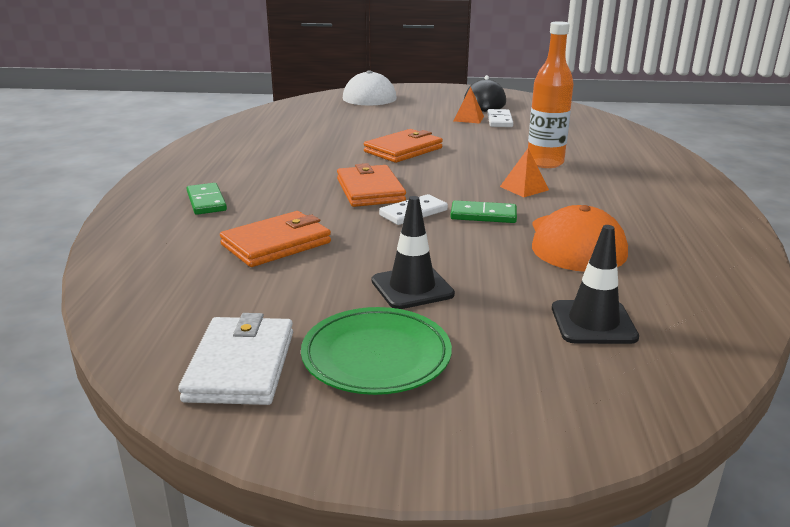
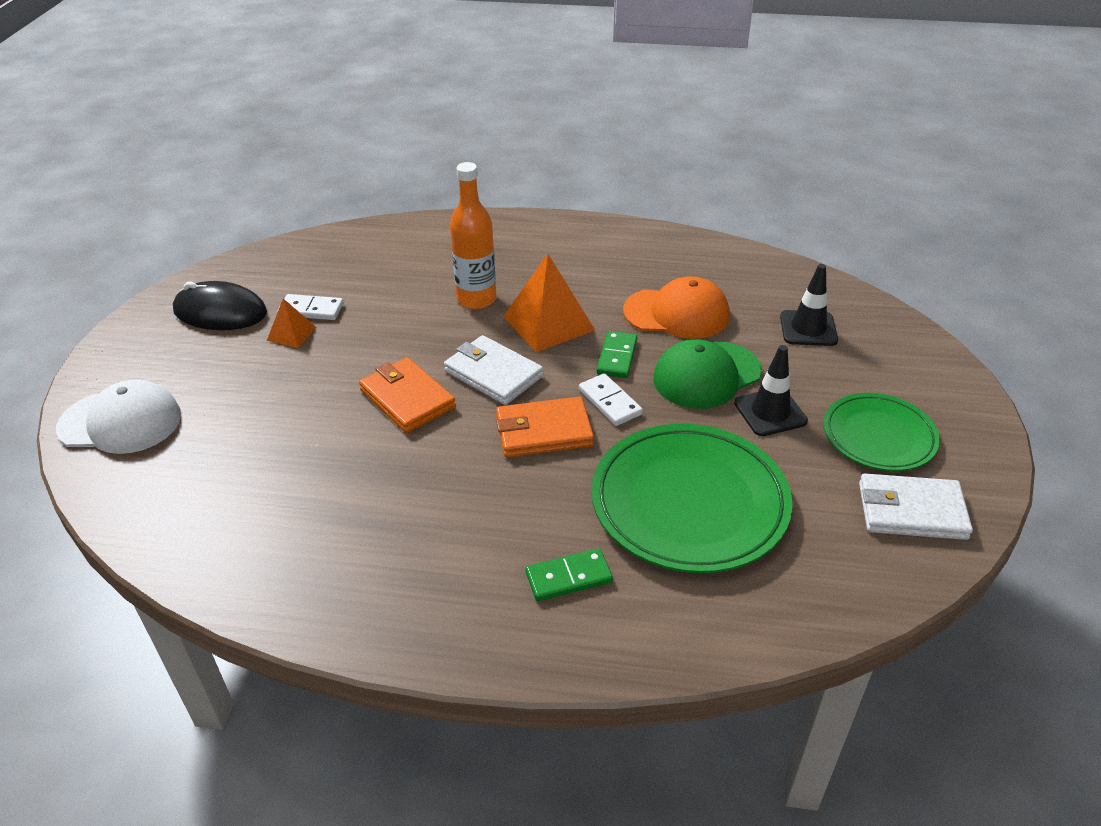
camera: 85 degrees left, 15 degrees up
(276, 244) = (689, 503): orange wallet -> green plate
(441, 172) = (493, 374): none -> white wallet
(468, 256) = (706, 375): none -> green cap
(524, 188) = (548, 323): orange pyramid -> orange pyramid, size x1.91

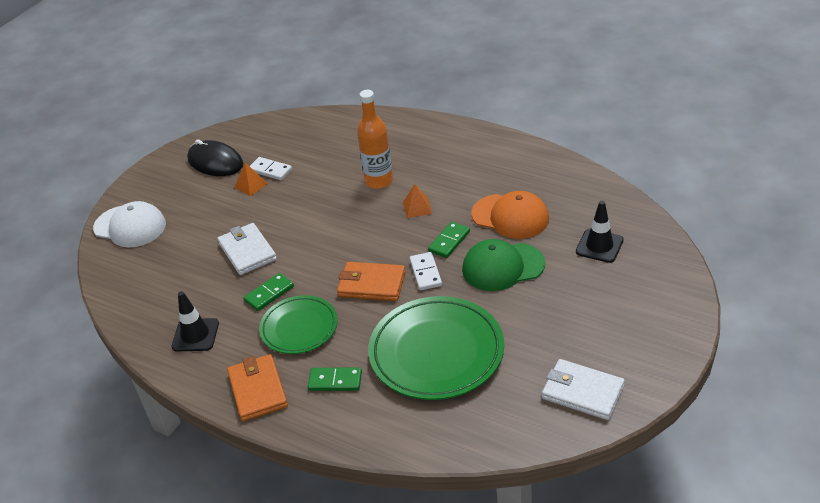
camera: 25 degrees right, 0 degrees up
(398, 475) = (269, 294): none -> green domino
(407, 398) = (299, 244): orange wallet -> orange wallet (258, 390)
(493, 374) = (361, 238): white wallet -> white wallet (247, 251)
(548, 323) = (417, 207): orange pyramid -> orange pyramid, size x0.52
(770, 412) = (530, 302): black traffic cone -> black traffic cone (195, 335)
(878, 436) = (596, 336): green plate -> green plate (299, 328)

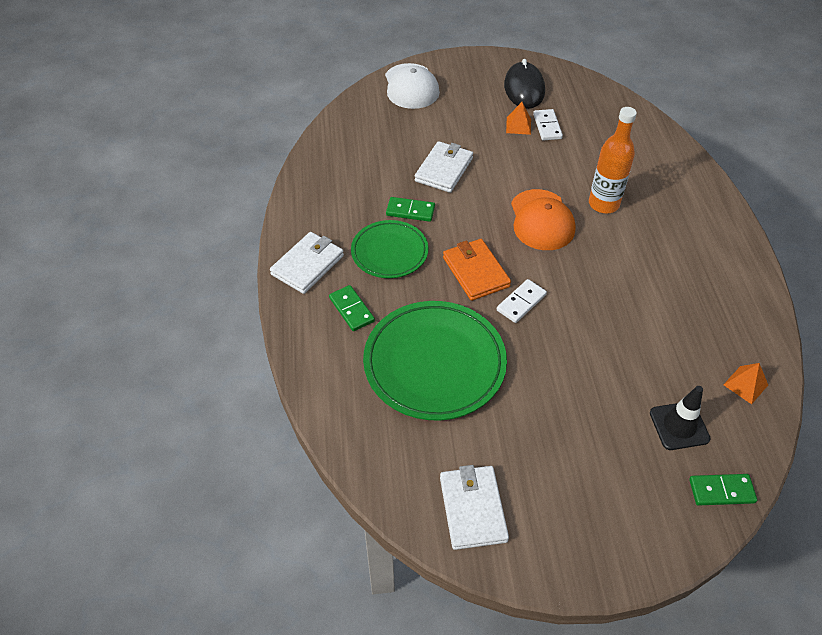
camera: 50 degrees right, 10 degrees up
(195, 335) = (334, 193): black traffic cone -> none
(258, 390) = (307, 265): orange wallet -> white wallet
(417, 207) = (596, 250): orange pyramid -> orange pyramid (745, 384)
(449, 241) = (575, 298): green domino -> green domino (721, 491)
(503, 267) = (579, 358): green cap -> none
(510, 216) = (651, 328): orange cap -> orange cap (541, 220)

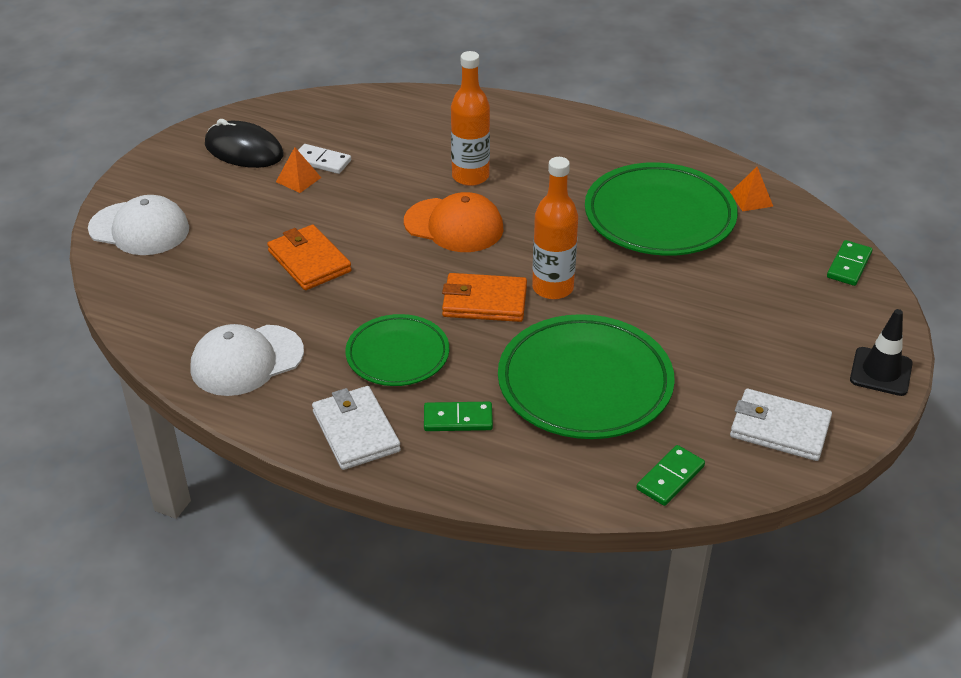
camera: 60 degrees left, 10 degrees down
(334, 187) = (246, 360): none -> white cap
(410, 211) = (349, 313): green domino -> green domino (670, 478)
(444, 169) = (309, 261): white wallet -> orange wallet
(521, 302) = (552, 288): white domino -> orange bottle
(662, 332) = (659, 216): none -> green plate
(679, 426) = (769, 257): black traffic cone -> black traffic cone (881, 372)

